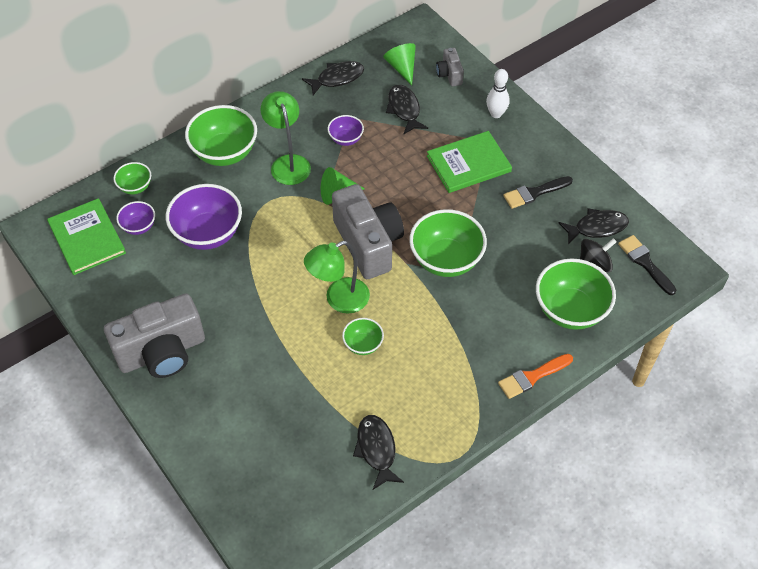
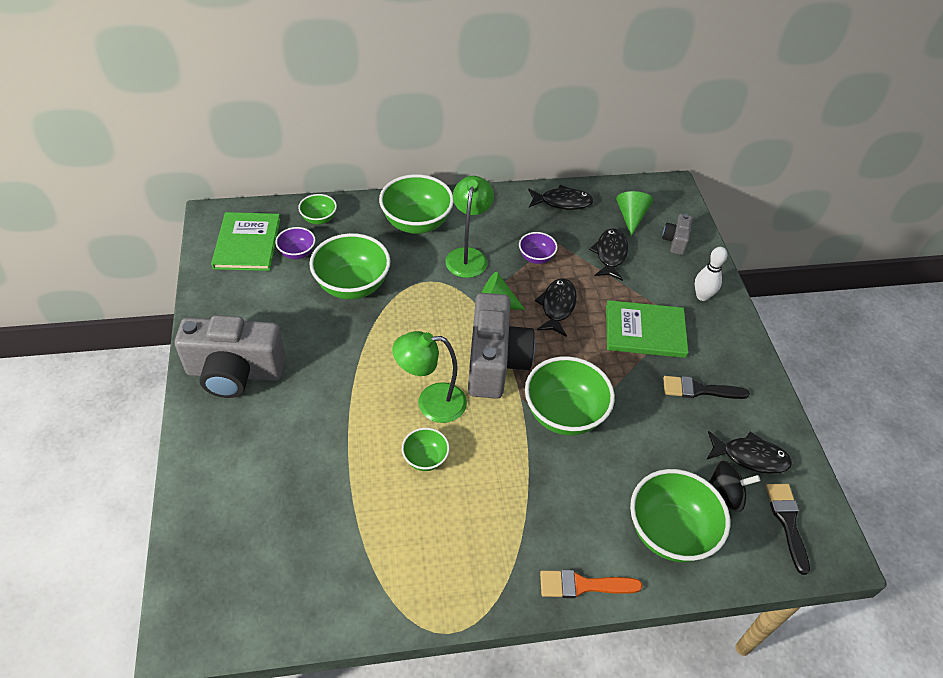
camera: 25 degrees right, 5 degrees down
(208, 233) = (352, 285): purple bowl -> green bowl
(376, 450) = (366, 577): black fish -> black fish (557, 306)

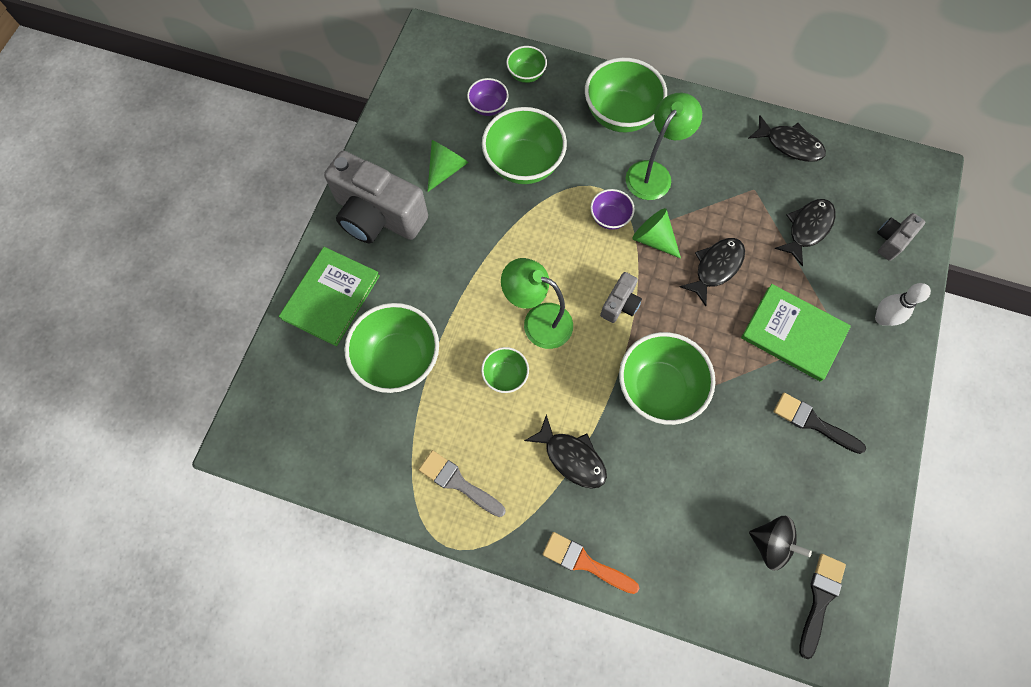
camera: 30 degrees right, 20 degrees up
(247, 243) = (446, 78): green book -> green book (331, 297)
(429, 570) = (458, 482): none -> grey brush
(495, 362) = (620, 304): grey camera -> grey camera, size x0.47
(536, 257) = (724, 202): purple bowl -> purple bowl (609, 218)
(631, 217) = (857, 191): green cone -> green cone (446, 169)
(669, 532) = (694, 553): green bowl -> green bowl (398, 359)
(750, 457) = (823, 517): black fish -> black fish (571, 457)

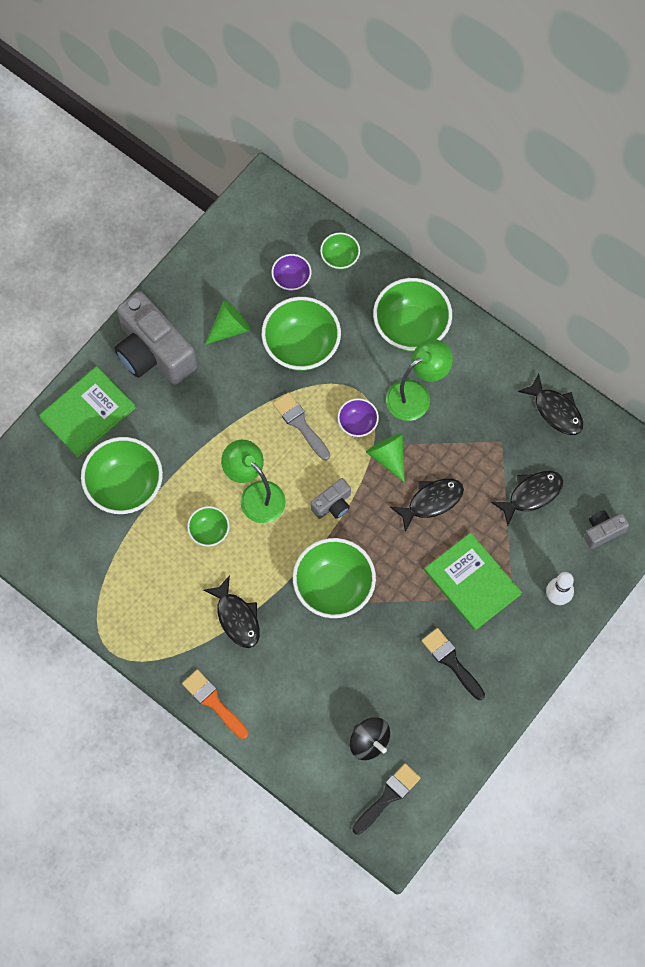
camera: 20 degrees right, 0 degrees up
(458, 482) = (137, 605): grey brush -> grey brush (300, 424)

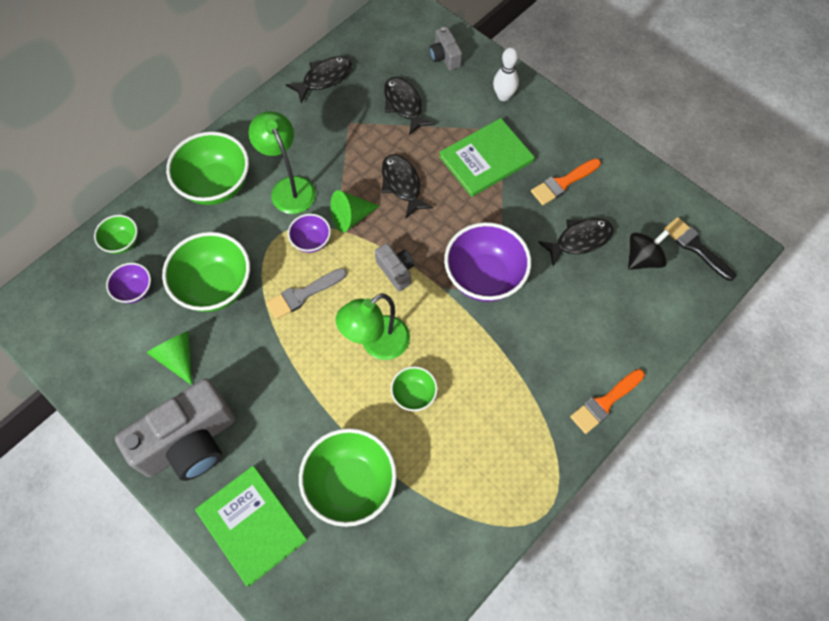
camera: 85 degrees left, 5 degrees down
(237, 617) = (512, 372): black fish -> black fish (579, 240)
(334, 587) = (484, 277): green bowl -> purple bowl
(451, 661) = (563, 183): black brush -> orange brush

